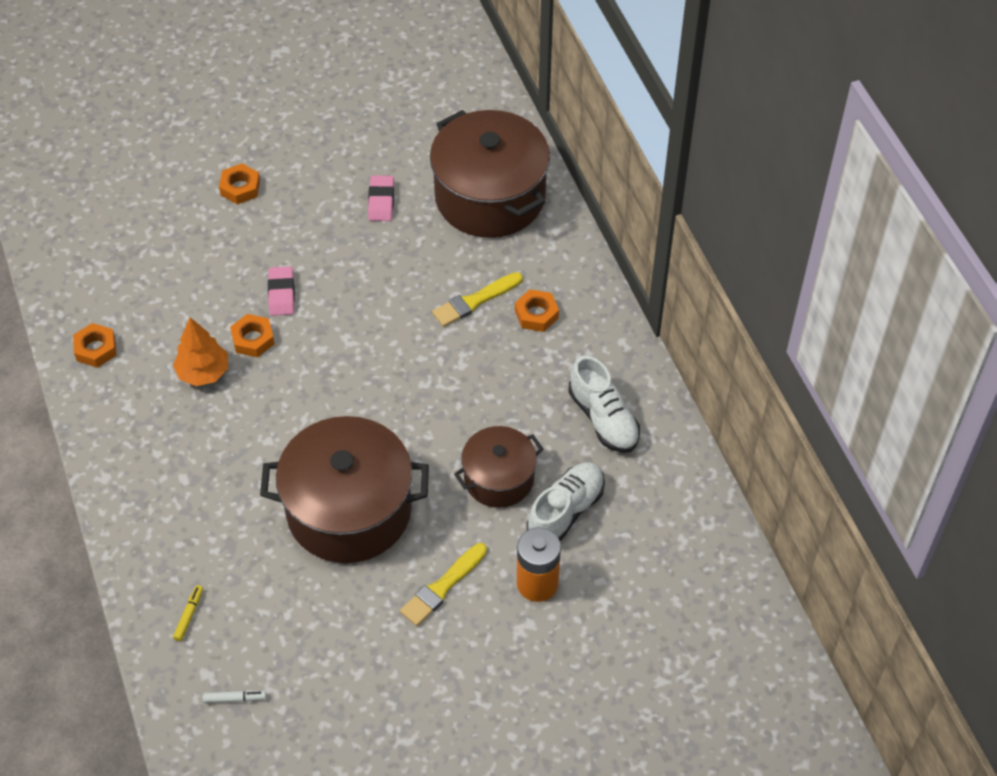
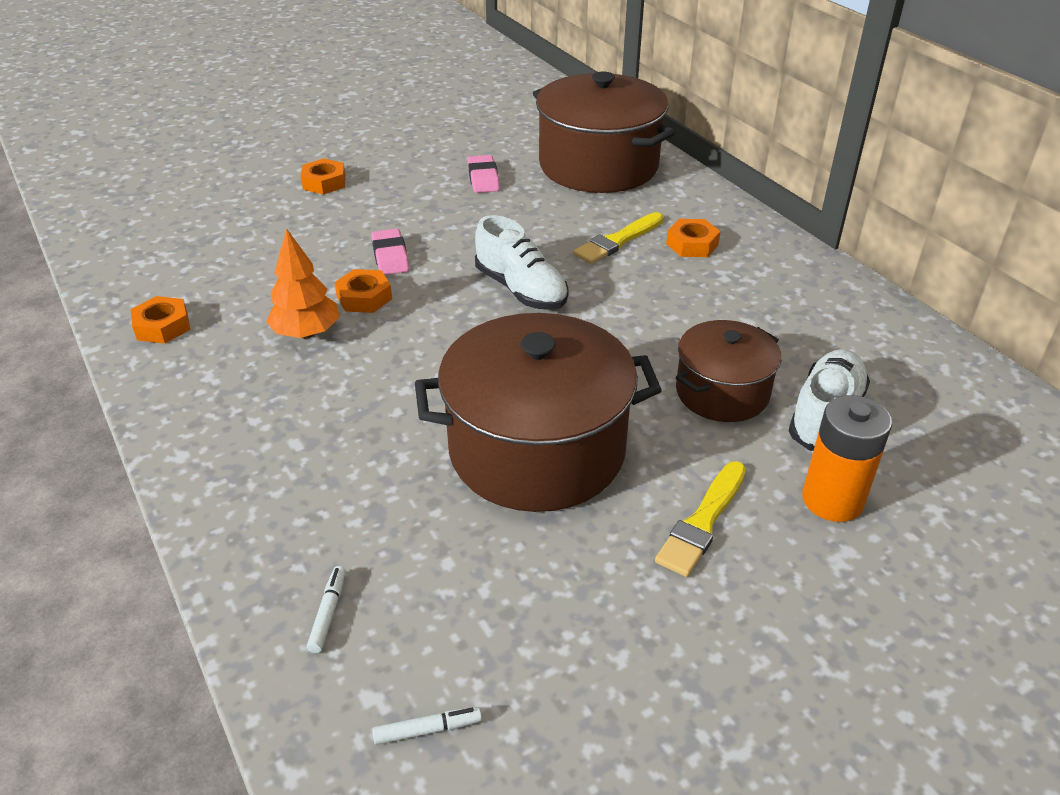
camera: 10 degrees left, 15 degrees down
(189, 615) = (328, 613): yellow marker -> white marker
(603, 419) = (819, 322): white shoe -> white shoe (521, 290)

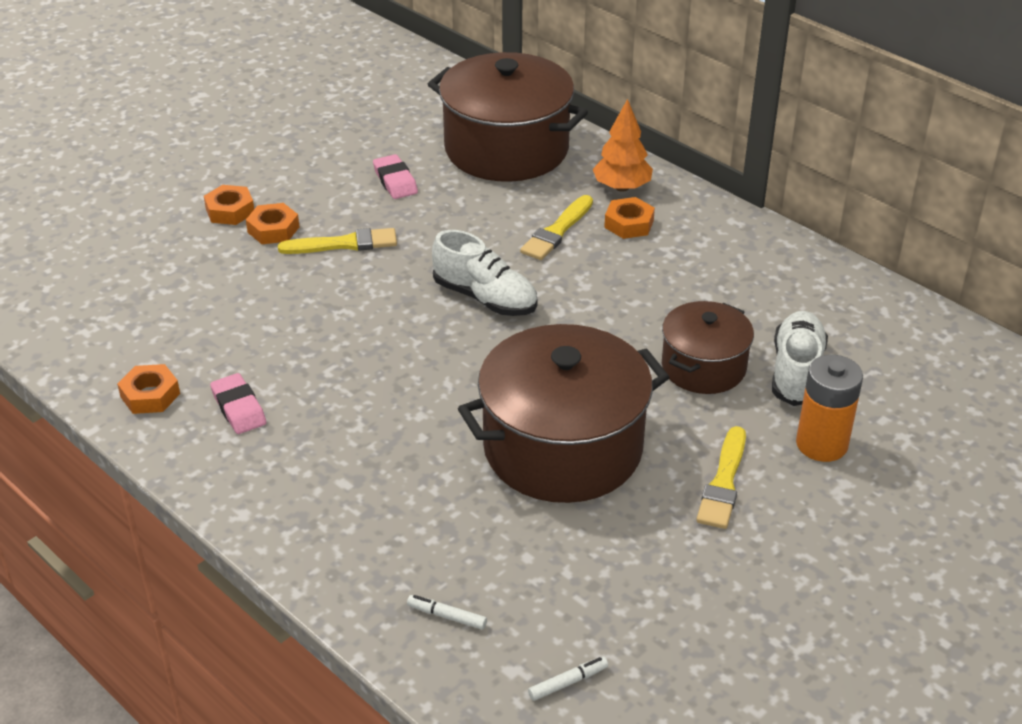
camera: 15 degrees left, 0 degrees up
(306, 333) = (299, 377): orange tree -> orange tree (622, 187)
(328, 613) = (447, 616): white marker -> white marker turned 60 degrees counterclockwise
(364, 297) = (336, 331): orange nut -> orange nut (273, 229)
(390, 257) = (341, 284): pink eraser -> pink eraser (238, 408)
(410, 223) = (344, 244): none -> yellow brush

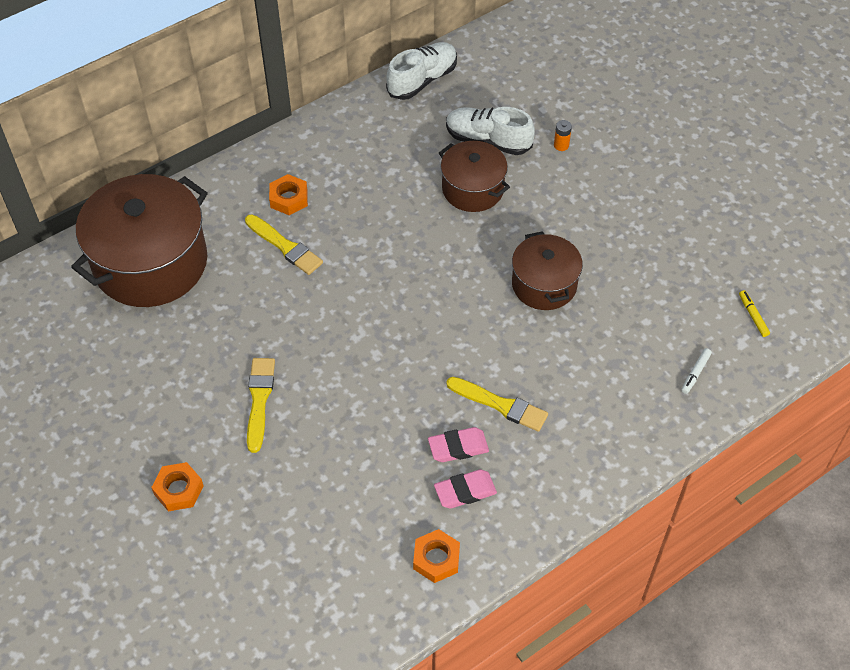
camera: 80 degrees left, 15 degrees up
(273, 229) = (220, 454): orange nut -> none
(395, 181) = (173, 352): pink eraser -> pink eraser (458, 447)
(485, 298) = (362, 307): white shoe -> white shoe (422, 80)
(563, 448) = (544, 284): brown pot -> brown pot, size x0.57
(568, 682) = (753, 316): white marker -> yellow marker
(622, 187) = (237, 193): orange tree -> none
(723, 483) = (590, 203): yellow brush -> yellow brush (500, 405)
(821, 444) = (561, 145): orange battery -> orange battery, size x0.44

